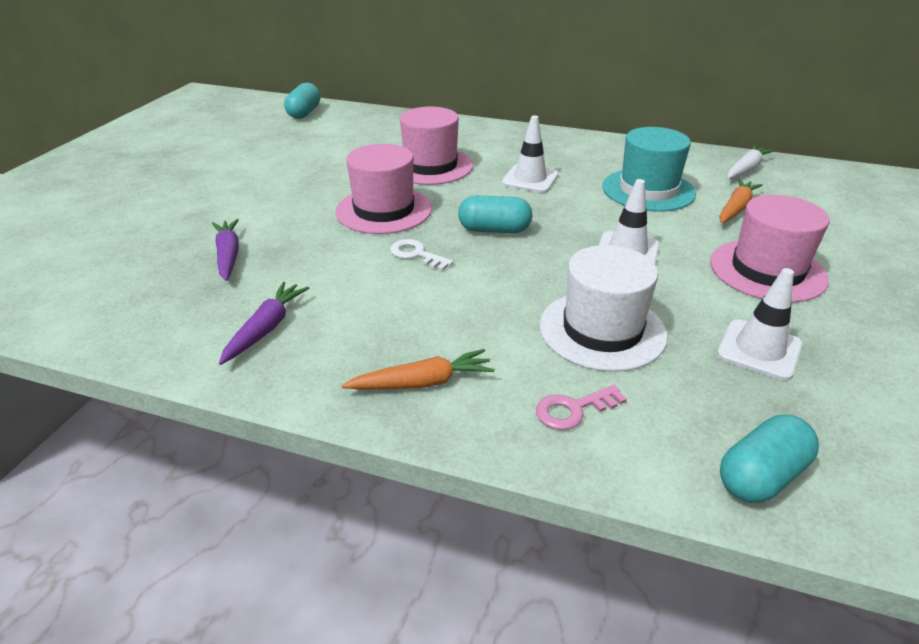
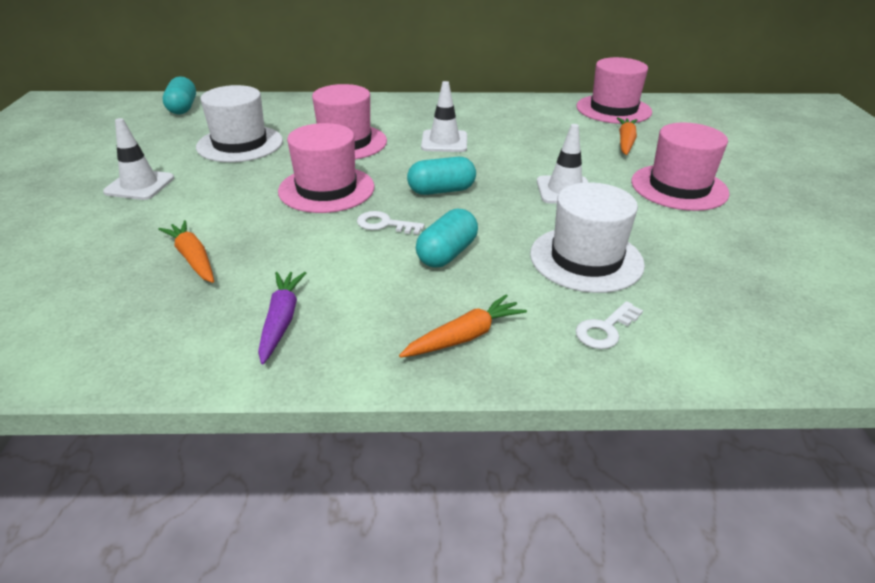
camera: 20 degrees left, 0 degrees up
(228, 255) = (193, 258): purple carrot -> orange carrot
(333, 154) = (240, 144): none -> white hat
(573, 409) = (605, 329): pink key -> white key
(648, 190) = (549, 137): turquoise hat -> none
(746, 169) = (613, 109): white carrot -> pink hat
(759, 350) = (711, 250): white traffic cone -> white traffic cone (139, 185)
(761, 476) = (773, 346): turquoise capsule -> turquoise capsule (447, 254)

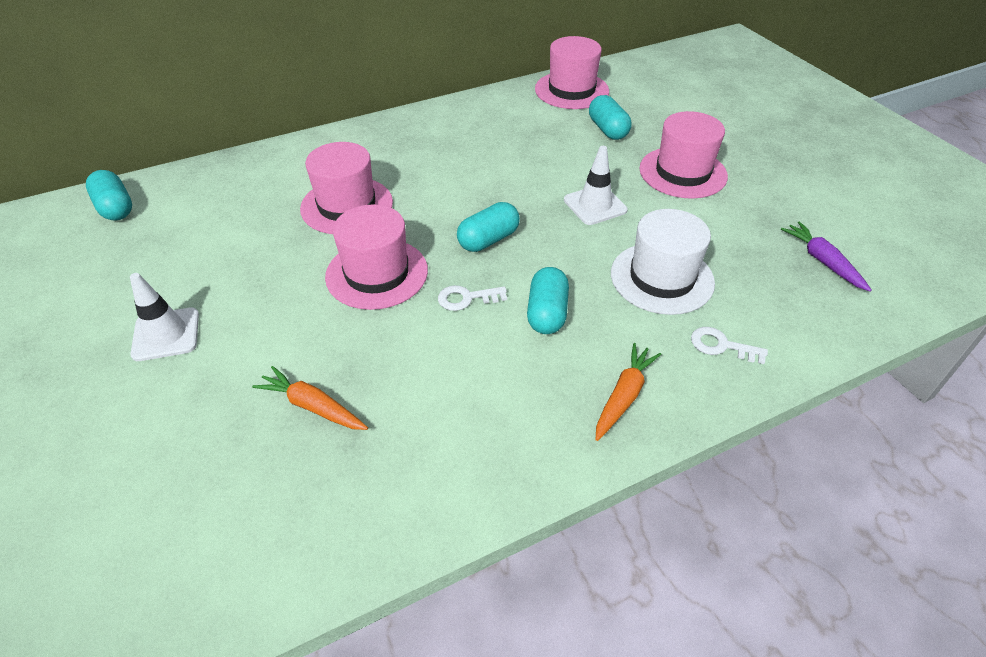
camera: 25 degrees left, 10 degrees up
(240, 144) = (232, 241): white hat -> none
(281, 320) = (459, 443): purple carrot -> purple carrot (822, 261)
(444, 142) = (446, 176): white traffic cone -> none
(605, 329) = (721, 346): white key -> white key turned 90 degrees clockwise
(625, 142) = (607, 130): orange carrot -> turquoise capsule

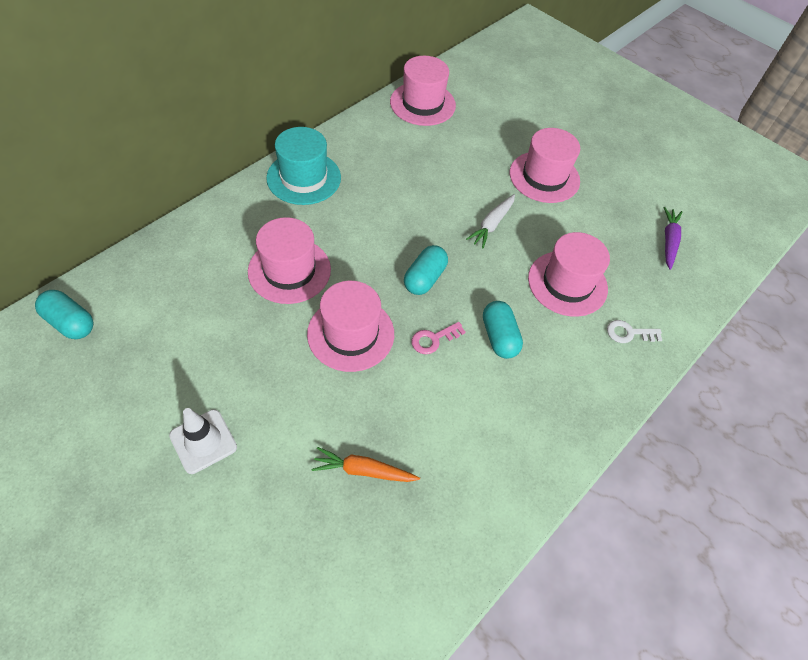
camera: 25 degrees left, 10 degrees up
(409, 132) = (304, 178): none -> turquoise hat
(467, 298) = (433, 339): white key -> pink key
(595, 205) = (492, 224): white traffic cone -> white carrot
(607, 130) = (470, 143): turquoise capsule -> none
(624, 396) = (581, 394): orange carrot -> none
(662, 278) = (567, 283): white hat -> pink hat
(822, 261) = (669, 241): purple carrot -> purple carrot turned 60 degrees clockwise

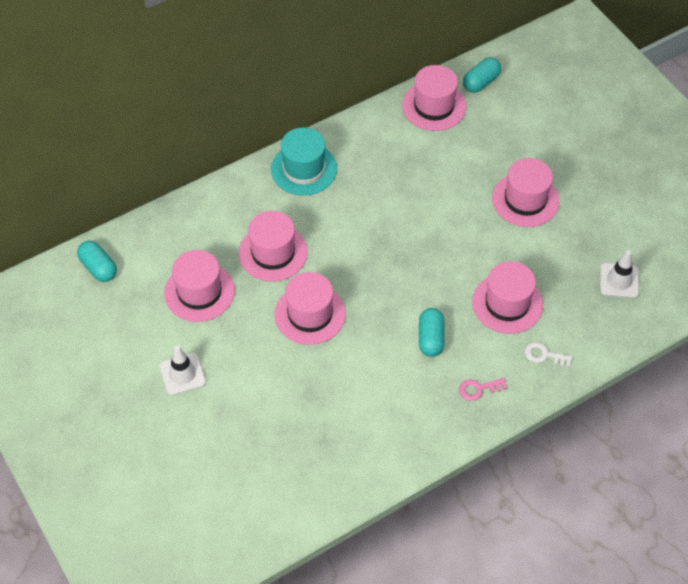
camera: 20 degrees right, 0 degrees up
(207, 330) = (199, 292): none -> pink hat
(363, 470) = (293, 417): orange carrot -> none
(424, 278) = (383, 278): turquoise capsule -> turquoise capsule (481, 82)
(433, 339) = (375, 330): pink key -> pink key (478, 389)
(492, 224) = (459, 239): white carrot -> none
(669, 241) = (619, 280): purple carrot -> white traffic cone

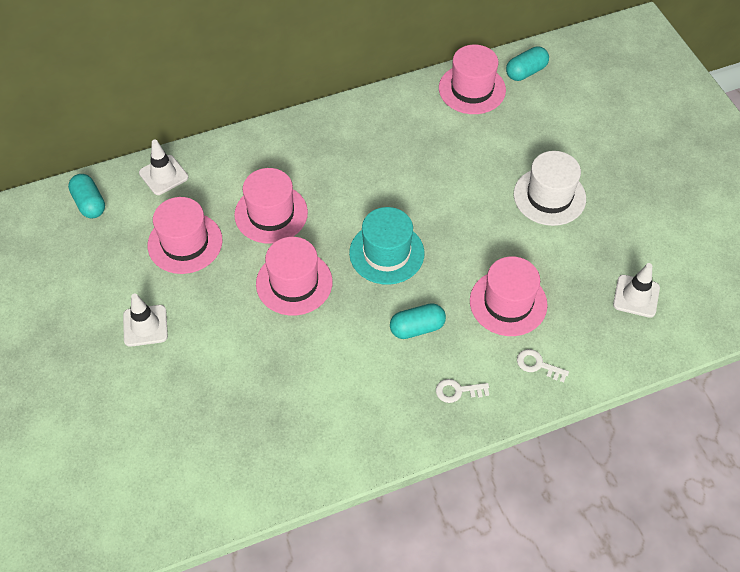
camera: 10 degrees right, 0 degrees up
(162, 230) = (163, 175): none -> white traffic cone
(304, 169) = (323, 134): turquoise hat -> turquoise hat (386, 253)
(430, 338) = (417, 328): turquoise capsule -> turquoise capsule turned 60 degrees clockwise
(478, 389) = (458, 391): pink key -> white key
(525, 200) = (549, 196): pink hat -> white hat

